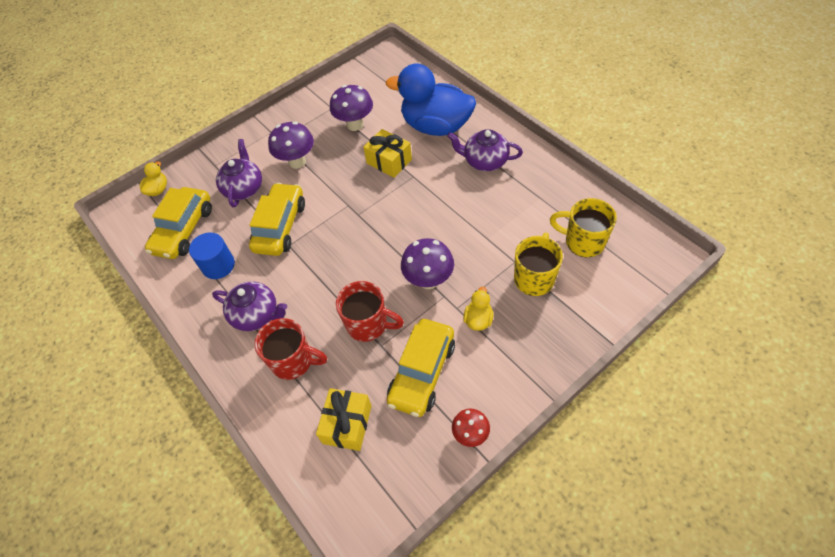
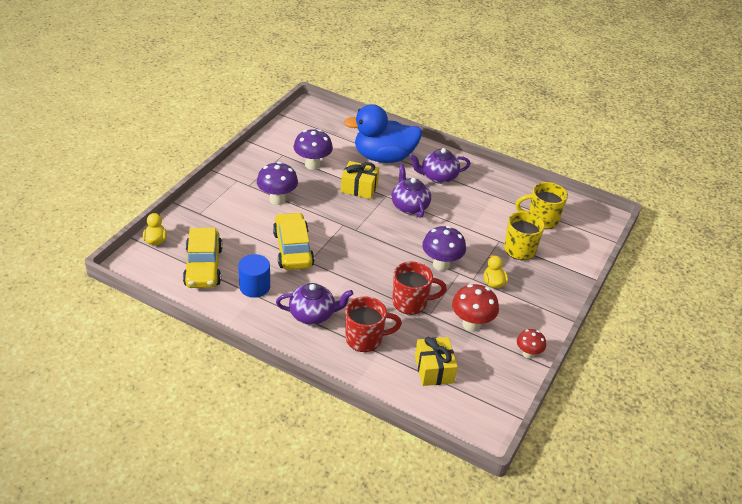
camera: 30 degrees left, 15 degrees down
(244, 188) = (240, 226): purple teapot -> purple teapot (409, 206)
(422, 372) = (471, 324): yellow car -> red mushroom

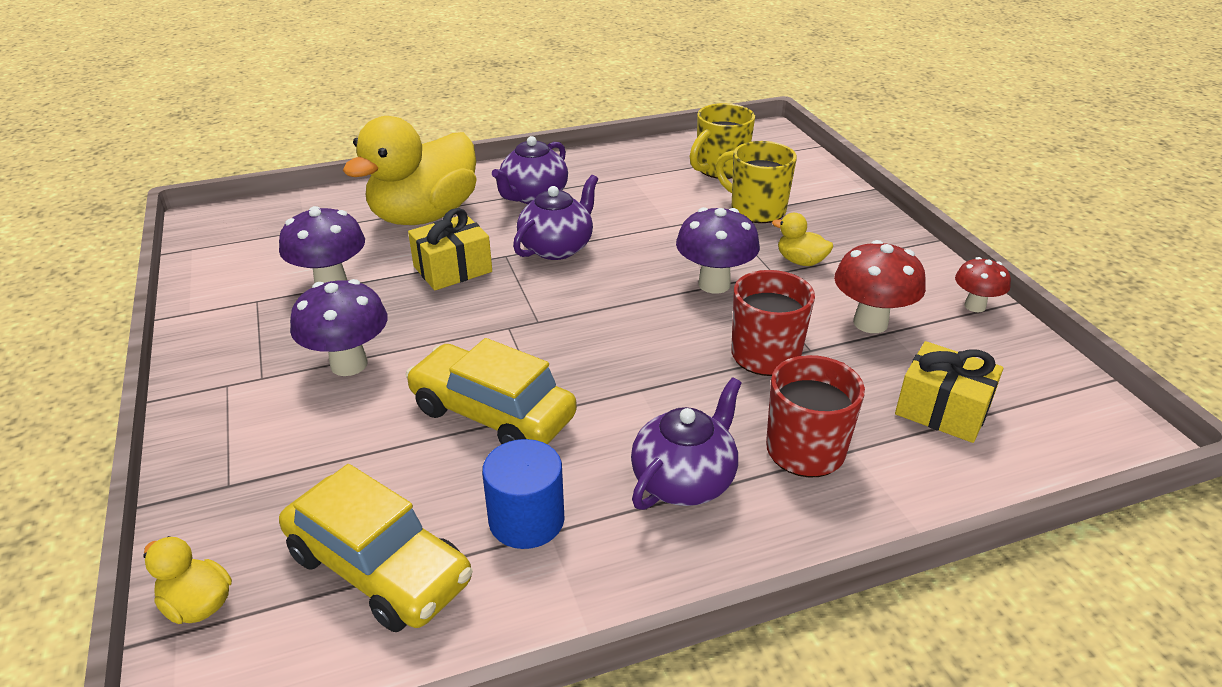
camera: 45 degrees left, 5 degrees down
(383, 157) = (424, 216): blue duck -> yellow duck
(409, 206) = (557, 248): purple teapot -> purple teapot turned 105 degrees clockwise

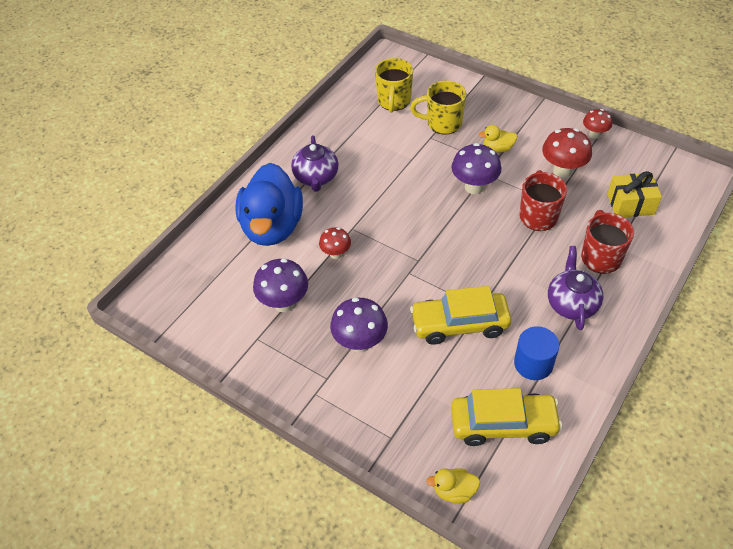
camera: 35 degrees left, 15 degrees up
(424, 216) = (272, 227): yellow duck -> blue duck
(452, 269) = (336, 254): yellow gift -> red mushroom
(557, 248) = (372, 207): purple teapot -> none

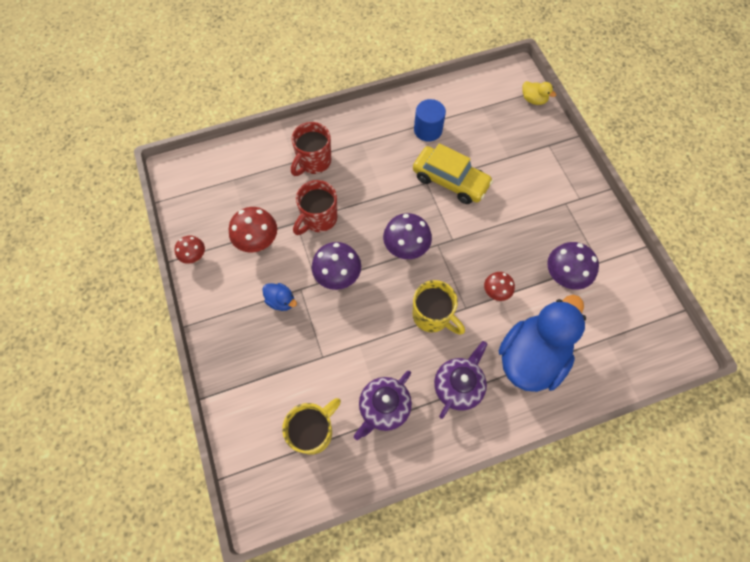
camera: 145 degrees left, 15 degrees up
(360, 343) = (527, 212): purple mushroom -> purple mushroom (406, 249)
(442, 123) = (297, 365): yellow mug -> yellow mug (432, 316)
(497, 148) = (281, 301): yellow duck -> blue duck
(503, 424) = (477, 112): yellow car -> none
(571, 304) = (367, 147): purple teapot -> purple teapot (384, 408)
(630, 204) = (247, 183): yellow gift -> none

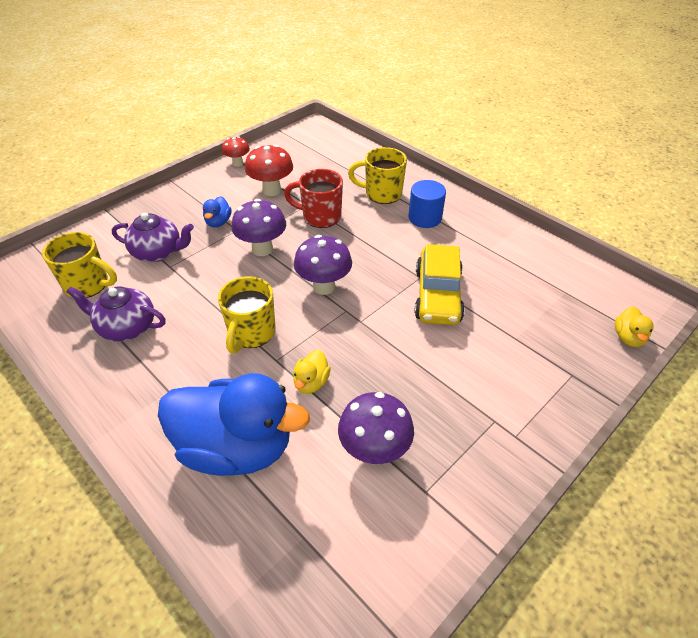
camera: 65 degrees right, 20 degrees down
(313, 162) = (382, 194): red mug -> yellow mug
(428, 130) = (490, 257): blue cylinder -> blue cylinder (425, 218)
(458, 386) = (171, 383): purple teapot -> purple teapot (158, 252)
(495, 292) = (311, 382): red mushroom -> yellow duck

